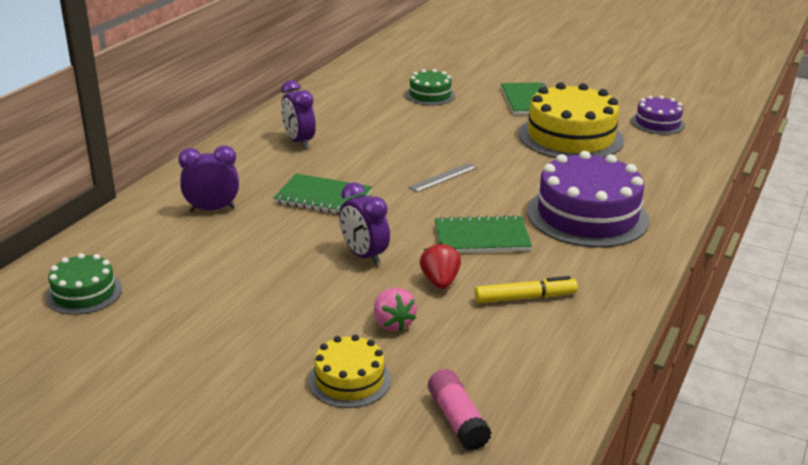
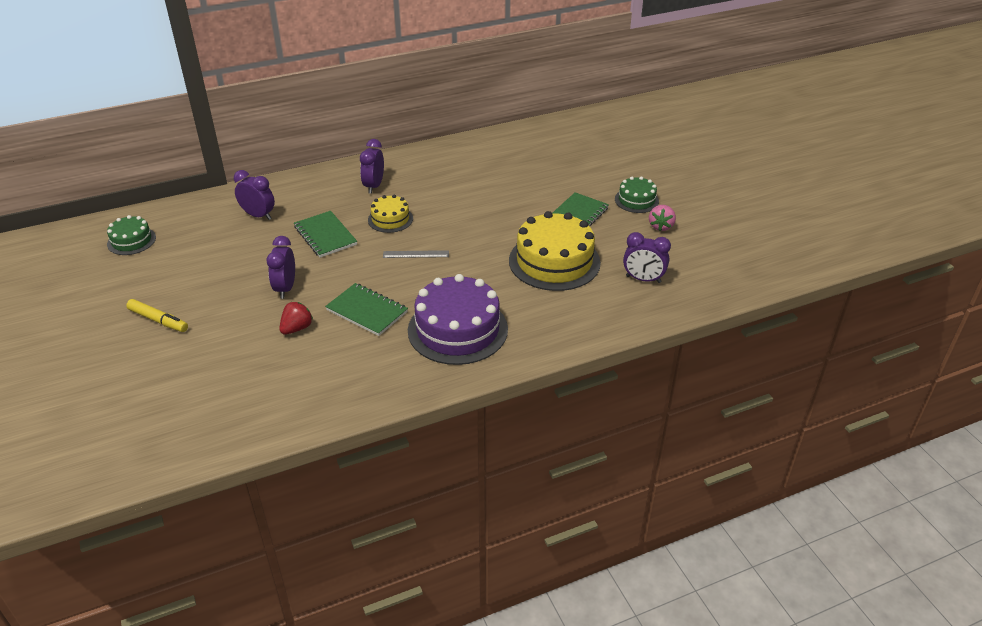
camera: 40 degrees right, 10 degrees up
(349, 380) = (164, 362): yellow cake -> yellow cake (390, 219)
(392, 323) = (232, 341): pink strawberry -> pink strawberry (661, 226)
(430, 95) = (514, 182): green cake -> green cake (636, 200)
(457, 420) = (174, 417): pink glue stick -> none
(525, 298) = (323, 366): yellow marker -> yellow marker (158, 320)
(657, 123) = (643, 279): purple cake -> purple clock

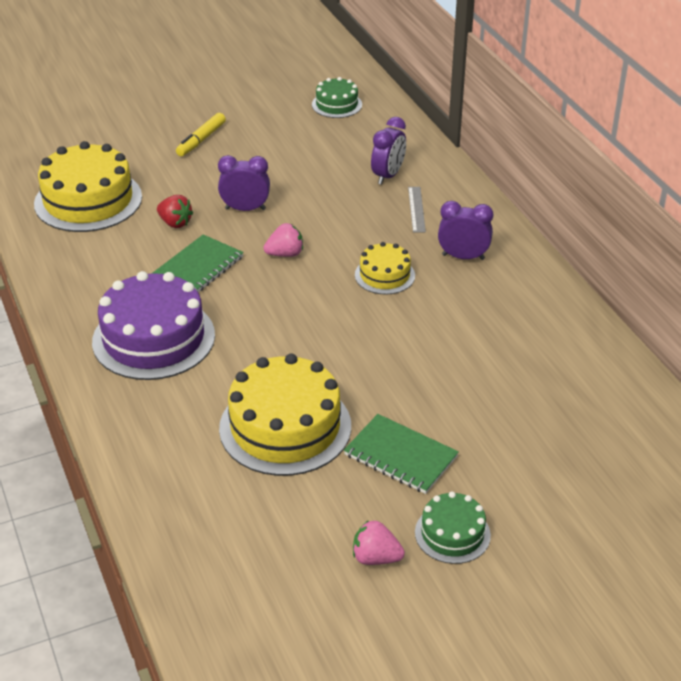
camera: 90 degrees right, 0 degrees up
(242, 390) = (88, 200): none -> yellow cake
(325, 236) = (346, 227): green notebook -> none
(355, 265) = (285, 254): none -> pink strawberry
(416, 254) = (306, 300): grey ruler -> grey ruler (416, 209)
(643, 279) = (236, 521): purple clock -> none

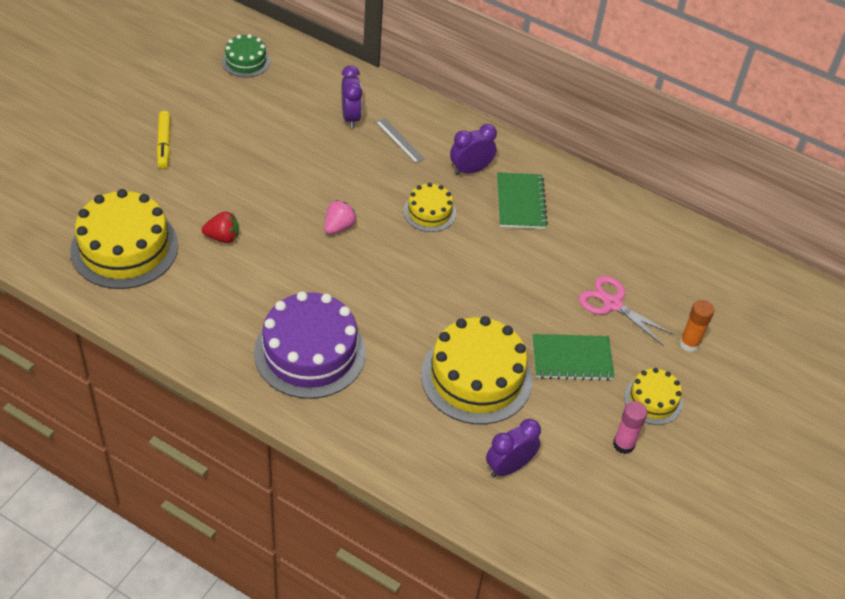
camera: 40 degrees left, 10 degrees up
(198, 268) = (283, 272): green notebook -> green notebook (521, 202)
(245, 209) = (267, 198): purple clock -> purple clock (509, 467)
(376, 558) = (623, 444): pink strawberry -> pink glue stick
(452, 534) = (653, 400): green cake -> yellow cake
(497, 428) = (612, 304): none -> pink scissors
(550, 502) = (689, 344): none -> orange glue stick

